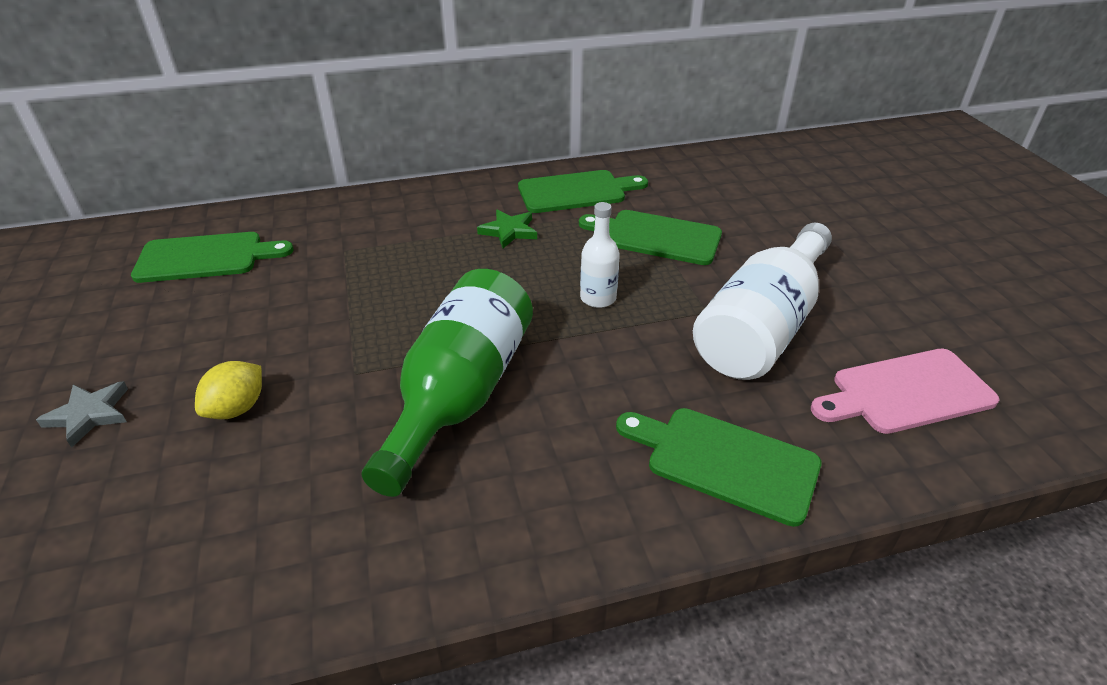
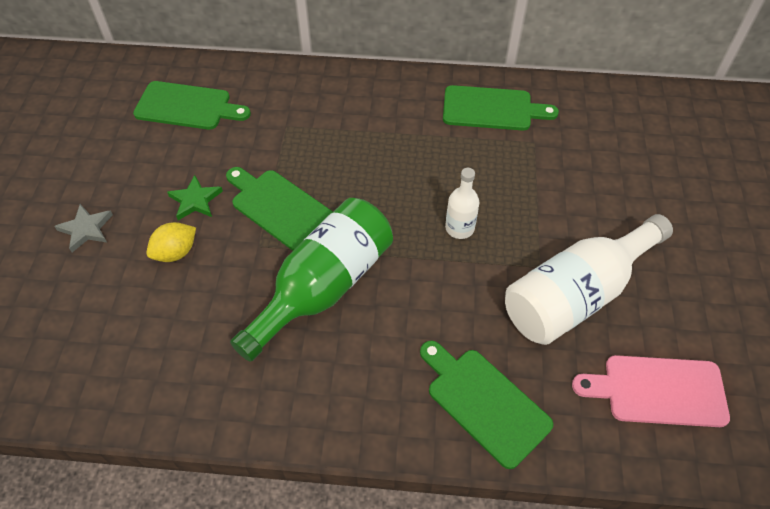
camera: 20 degrees right, 15 degrees up
(509, 231) = (418, 139): green star -> green star (195, 200)
(656, 237) = (536, 177): green cutting board -> green cutting board (279, 207)

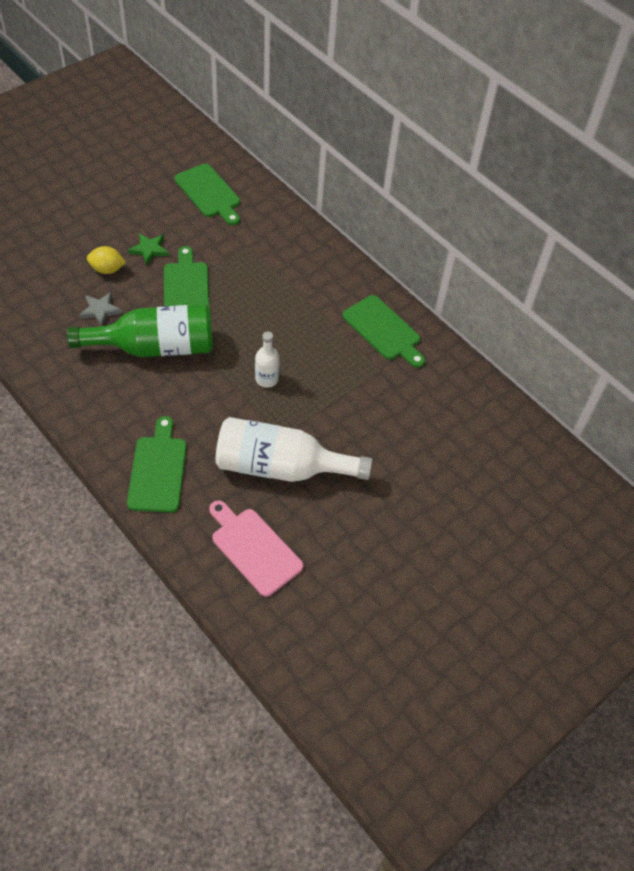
camera: 40 degrees right, 0 degrees up
(86, 229) = (81, 223): grey star -> grey star (100, 310)

